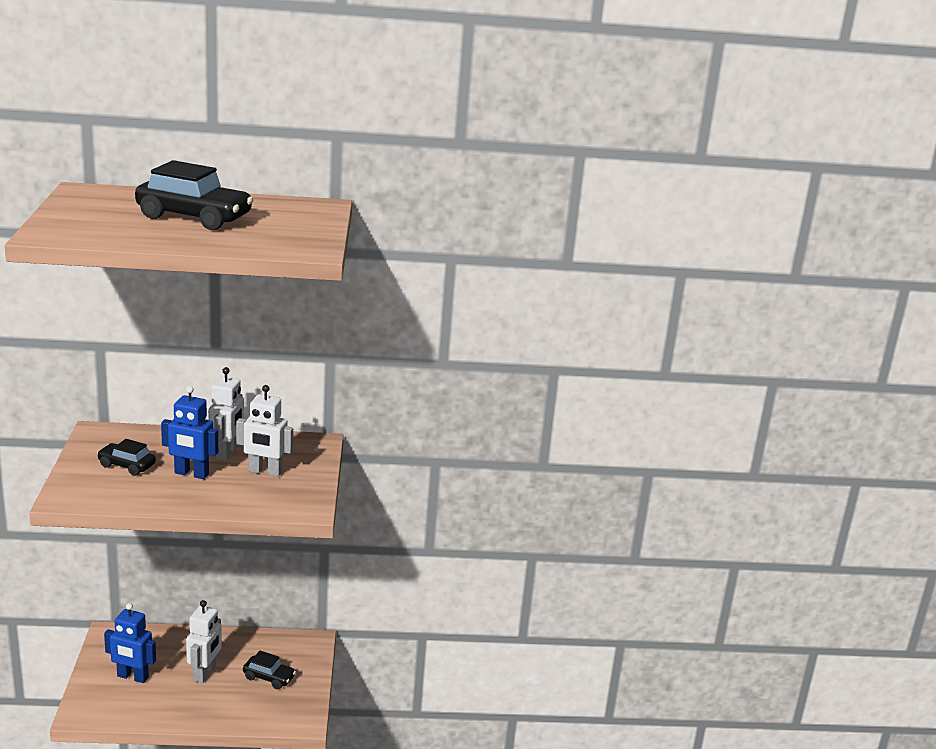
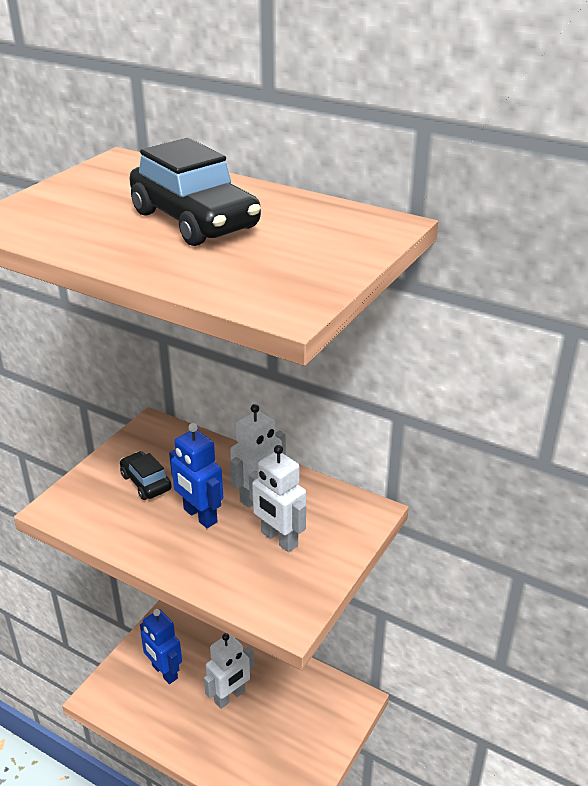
camera: 35 degrees right, 10 degrees up
(269, 677) = (287, 730): black car -> none

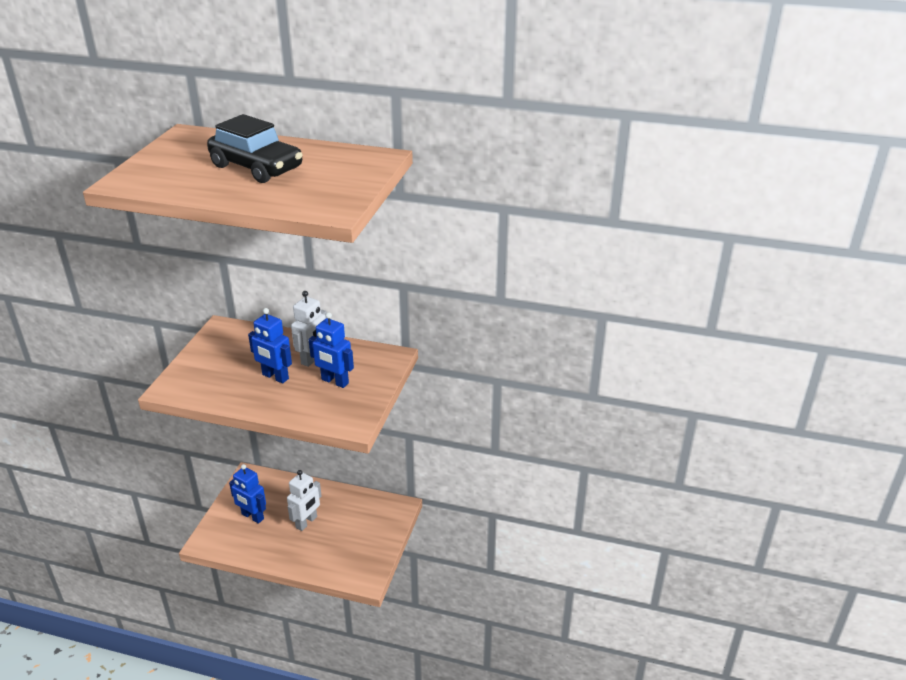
camera: 15 degrees left, 0 degrees up
(146, 482) = (229, 363): black car -> none
(279, 539) = (334, 381): white robot -> blue robot

